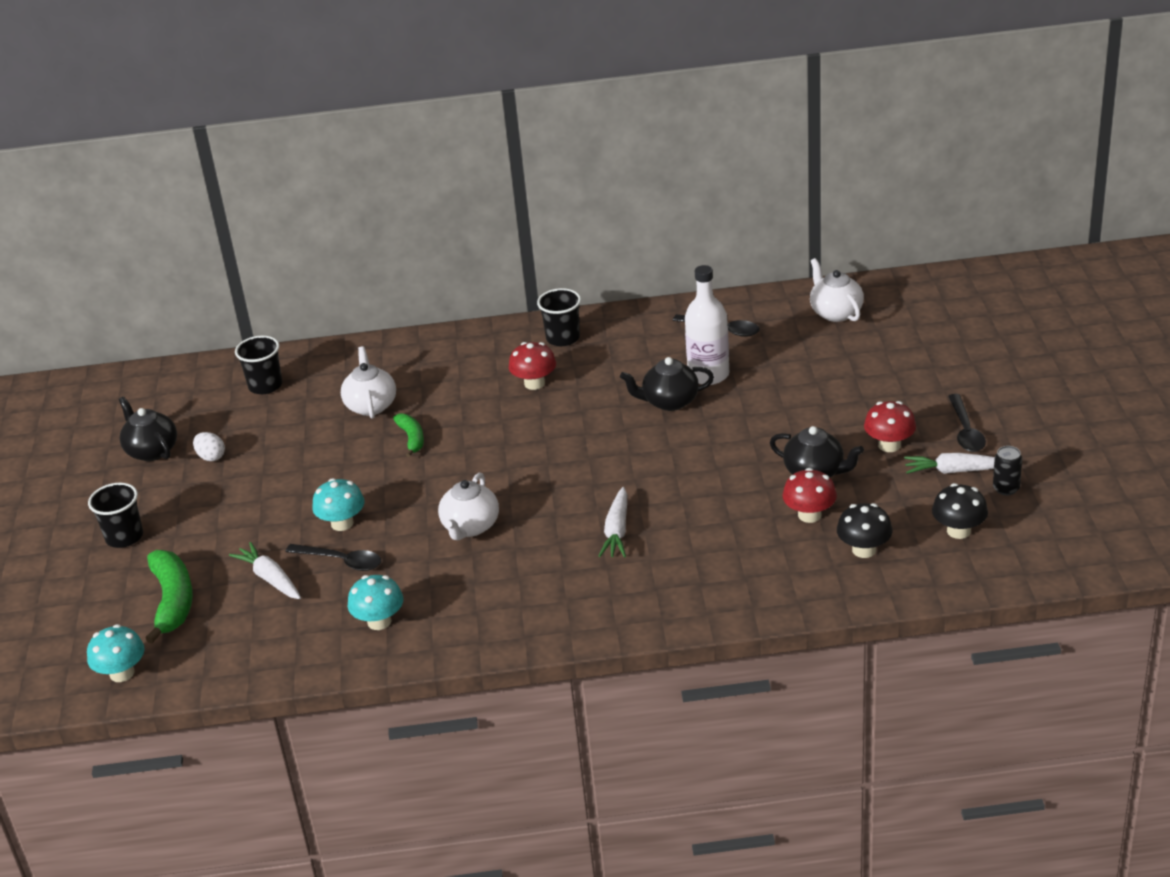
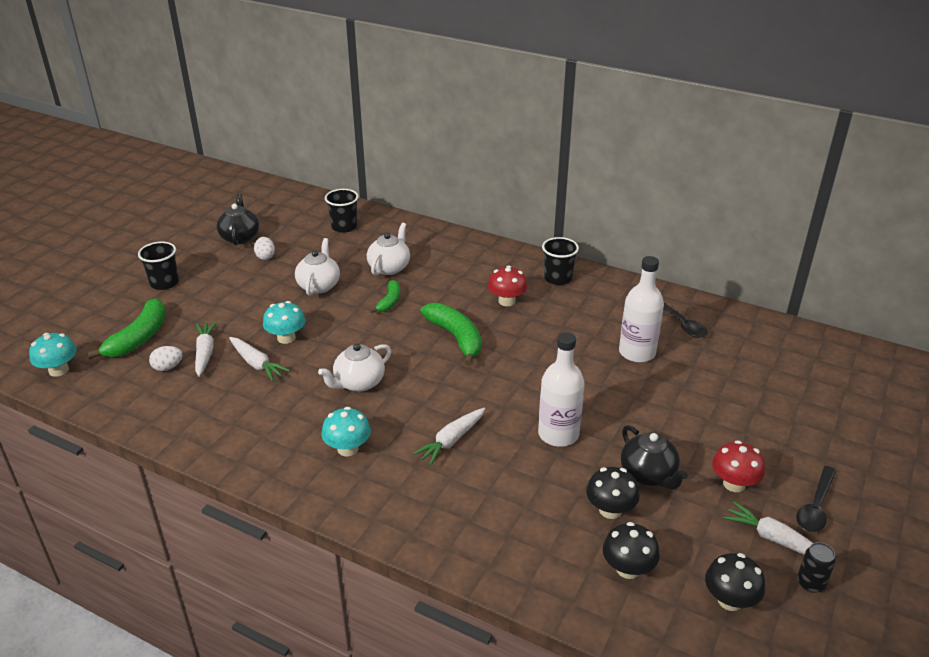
camera: 30 degrees right, 0 degrees up
(246, 611) = (168, 367): none -> white egg
(341, 561) = (256, 364): black spoon -> white carrot
(379, 621) = (230, 420): turquoise mushroom -> turquoise mushroom (348, 448)
(521, 441) = (456, 338): none -> green banana
(669, 402) = (588, 359): black teapot -> none
(707, 478) = (558, 434): none -> white bottle
(809, 515) = (610, 510): red mushroom -> black mushroom
(835, 312) = (784, 350): white teapot -> white teapot (319, 285)

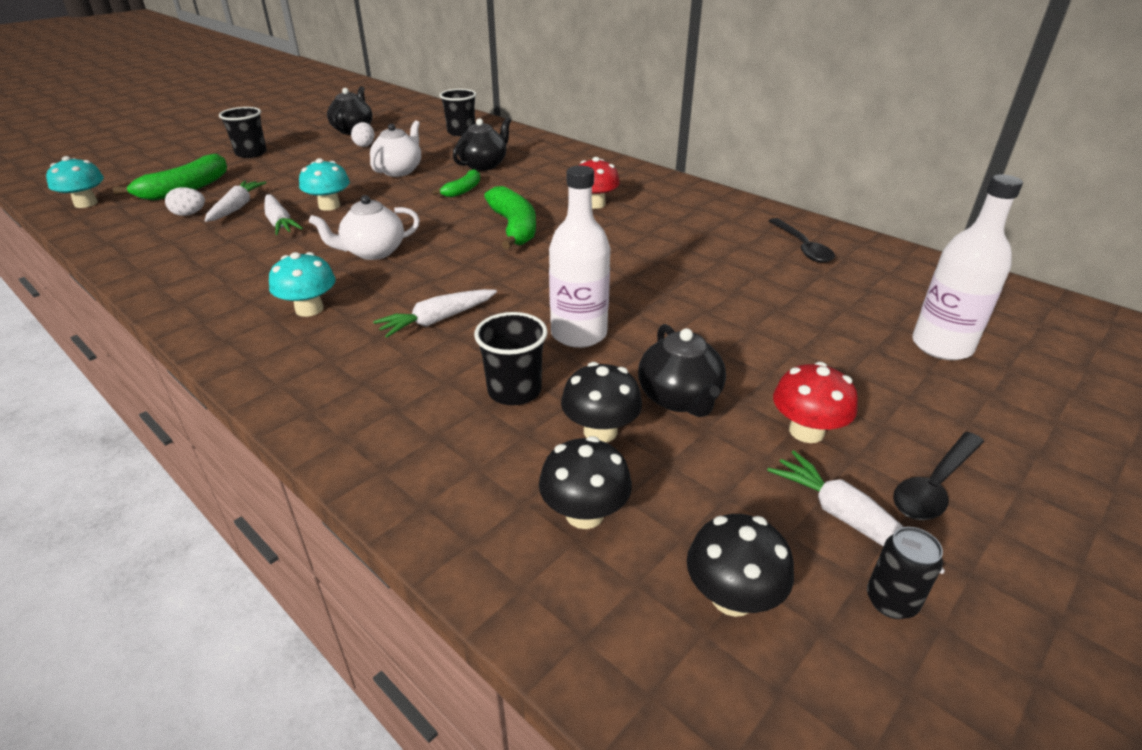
camera: 15 degrees right, 0 degrees up
(389, 267) = (484, 165): white teapot -> black teapot
(558, 278) = (667, 192): black cup -> black cup (514, 391)
(637, 352) = (730, 267): white bottle -> white bottle (941, 346)

